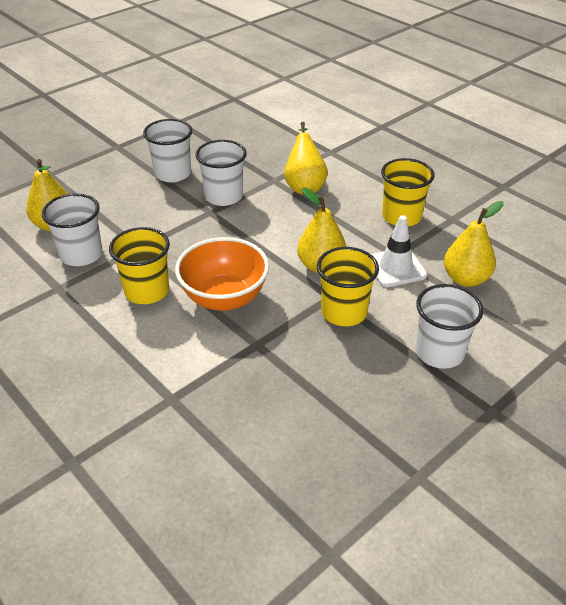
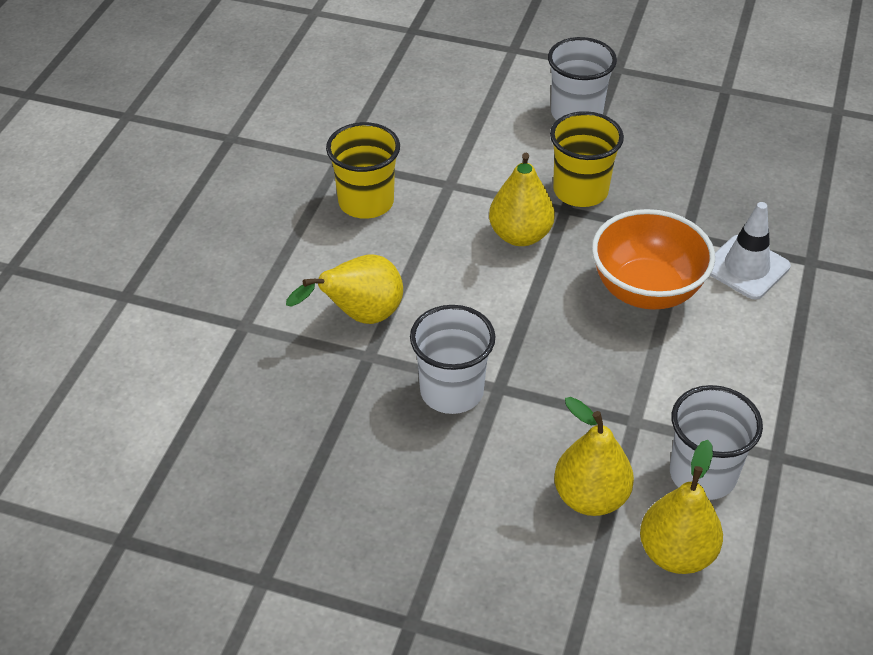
camera: 120 degrees left, 5 degrees up
(147, 291) = (700, 364): yellow cup -> none
(173, 174) = (438, 486): white cup -> none
(395, 267) = (472, 177): white traffic cone -> white traffic cone (746, 267)
(465, 279) = (448, 124): yellow pear -> yellow pear (590, 497)

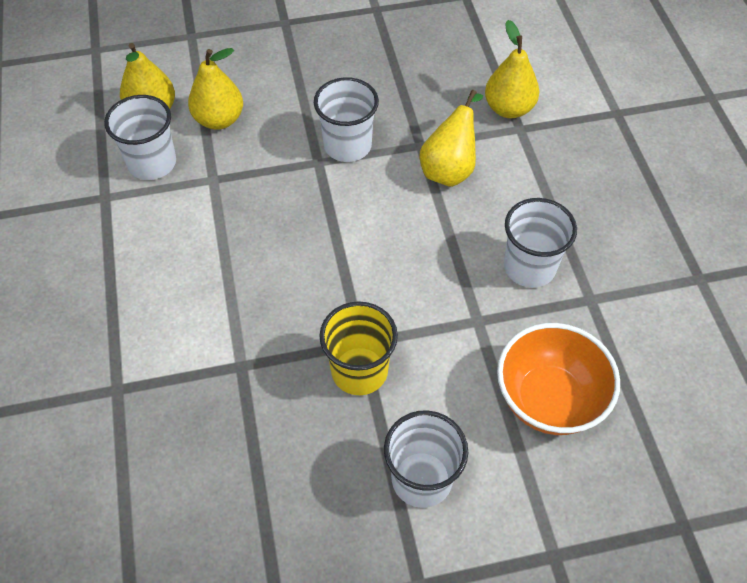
camera: 150 degrees right, 10 degrees up
(366, 202) = (529, 267): yellow cup -> white cup
(520, 235) = (382, 295): yellow pear -> yellow pear (508, 109)
(646, 290) = (250, 289): orange bowl -> orange bowl (548, 399)
(746, 267) = (174, 353): white traffic cone -> none

